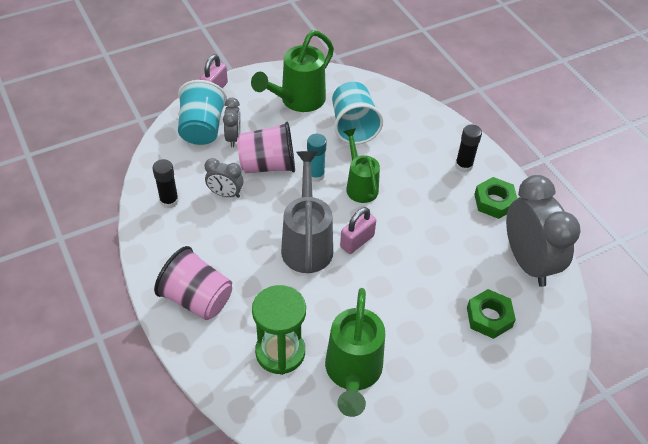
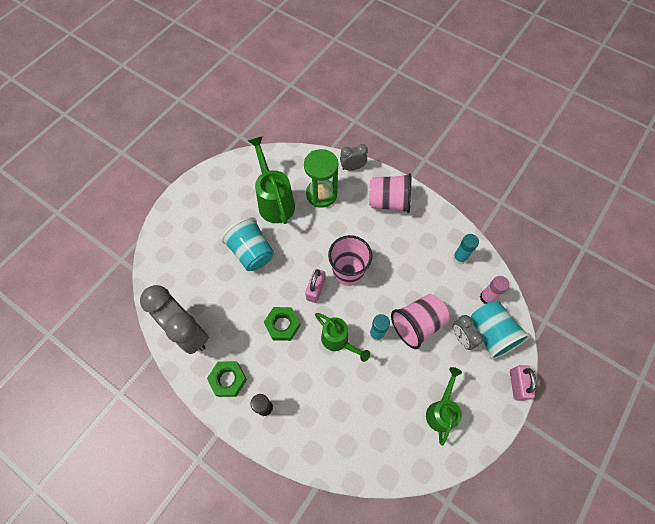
camera: 155 degrees right, 15 degrees up
(169, 201) = (459, 258): black glue stick -> turquoise glue stick
(176, 156) = (487, 297): none -> pink glue stick
(225, 194) = (428, 283): grey clock -> grey clock (352, 167)
(297, 101) = (441, 410): green watering can -> green watering can, size x0.66
(307, 243) = (348, 271): grey watering can -> pink cup
(353, 126) = (377, 405): turquoise cup -> turquoise cup (252, 252)
(489, 317) = (204, 274): green nut -> green nut (282, 325)

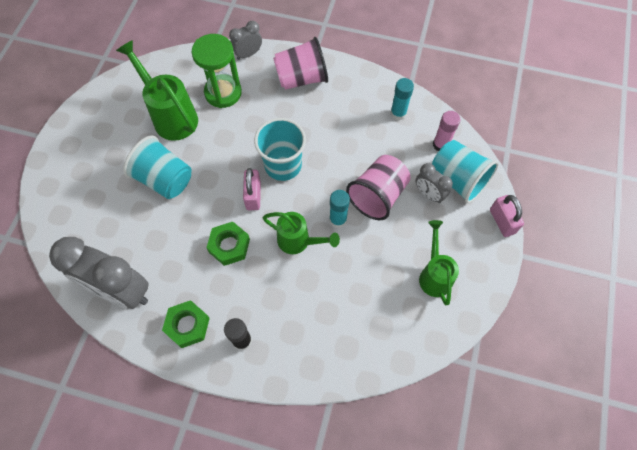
camera: 20 degrees left, 0 degrees up
(348, 271) = (283, 165): pink cup -> turquoise cup

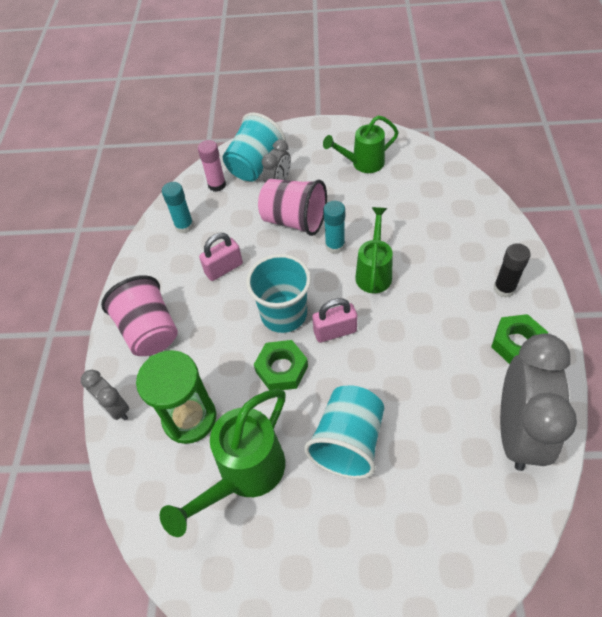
camera: 100 degrees left, 10 degrees down
(229, 246) = (407, 335): green nut -> green nut (281, 369)
(502, 221) = (290, 130): pink padlock -> pink padlock (224, 268)

